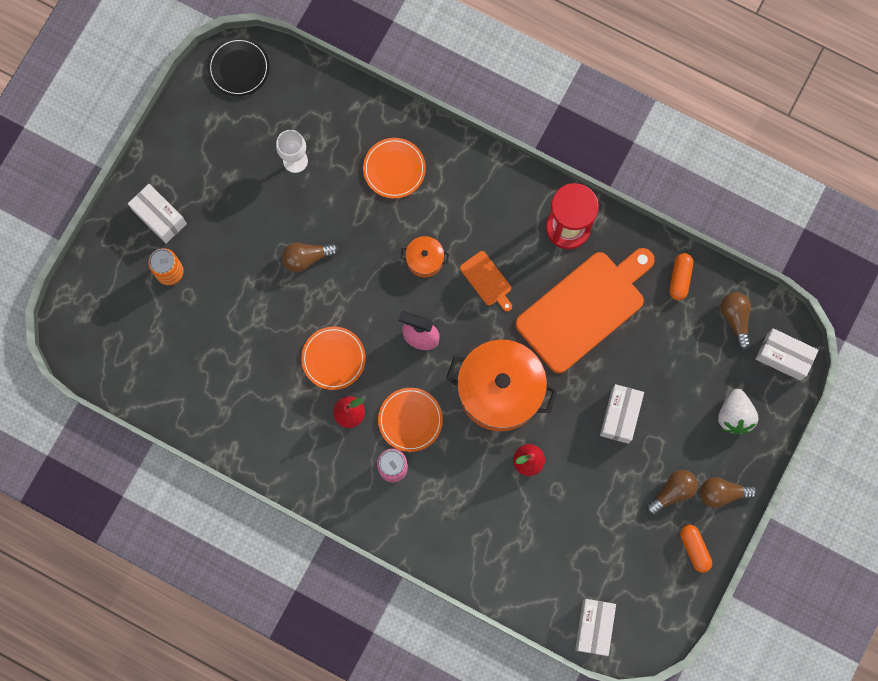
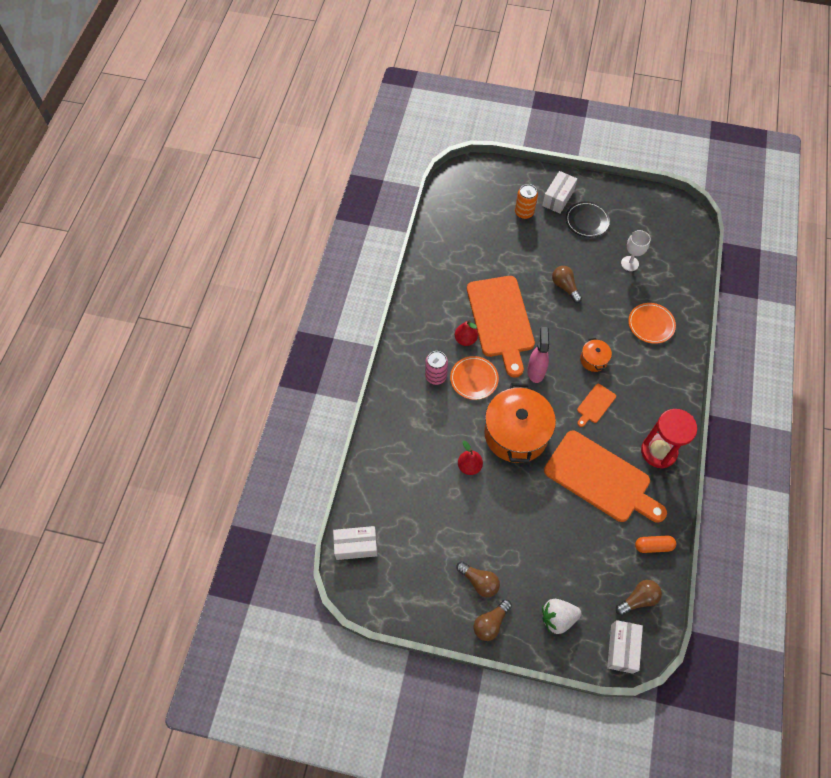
camera: 75 degrees right, 15 degrees down
(239, 68) = (678, 216): black plate -> black plate (587, 221)
(333, 358) = (501, 320): orange plate -> orange cutting board
(620, 416) = (526, 526): white box -> none
(694, 549) = (438, 611): orange capsule -> none
(722, 493) = (490, 623): brown light bulb -> brown light bulb turned 120 degrees counterclockwise

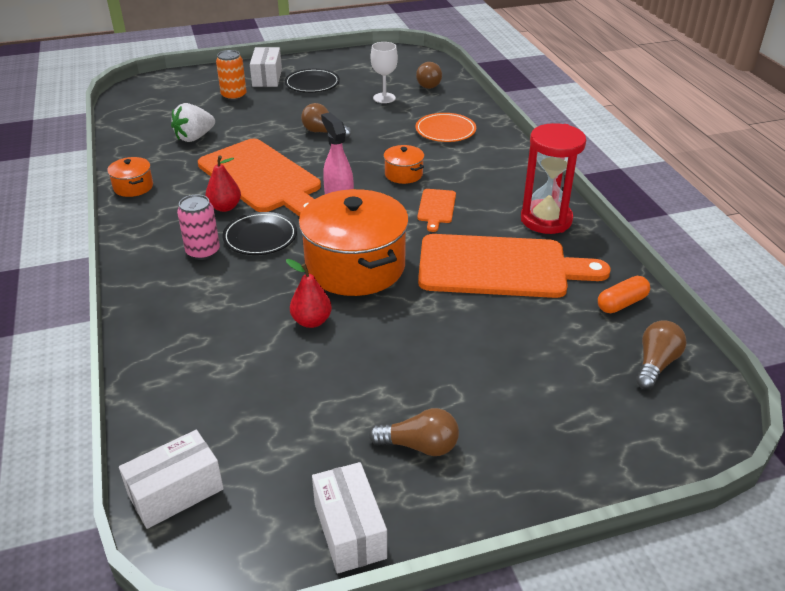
camera: 30 degrees left, 25 degrees down
(419, 291) = (133, 187): none -> orange pot
(474, 379) = (260, 237): orange plate -> black plate
(490, 623) = (476, 491): brown light bulb -> brown light bulb (430, 84)
(558, 618) = (570, 435): white strawberry -> white strawberry (194, 137)
(621, 648) = (688, 429): white box -> white box (349, 530)

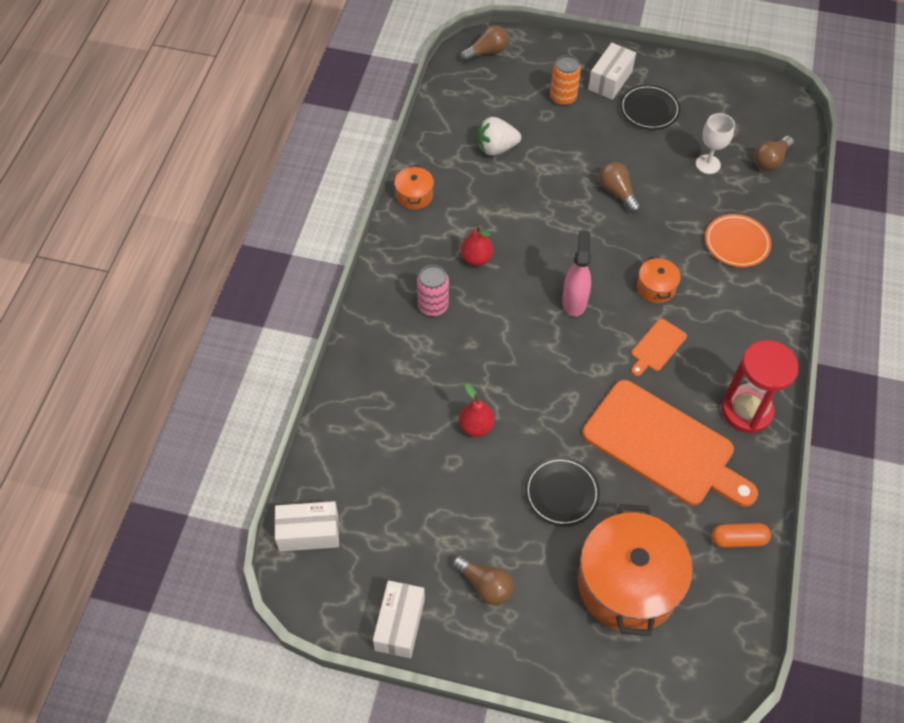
camera: 30 degrees right, 20 degrees up
(260, 237) = (486, 310): black plate -> black plate (561, 493)
(262, 178) = (527, 234): orange cutting board -> none
(355, 266) = (544, 384): orange pot -> orange pot (627, 584)
(655, 364) = (716, 613): brown light bulb -> brown light bulb (487, 52)

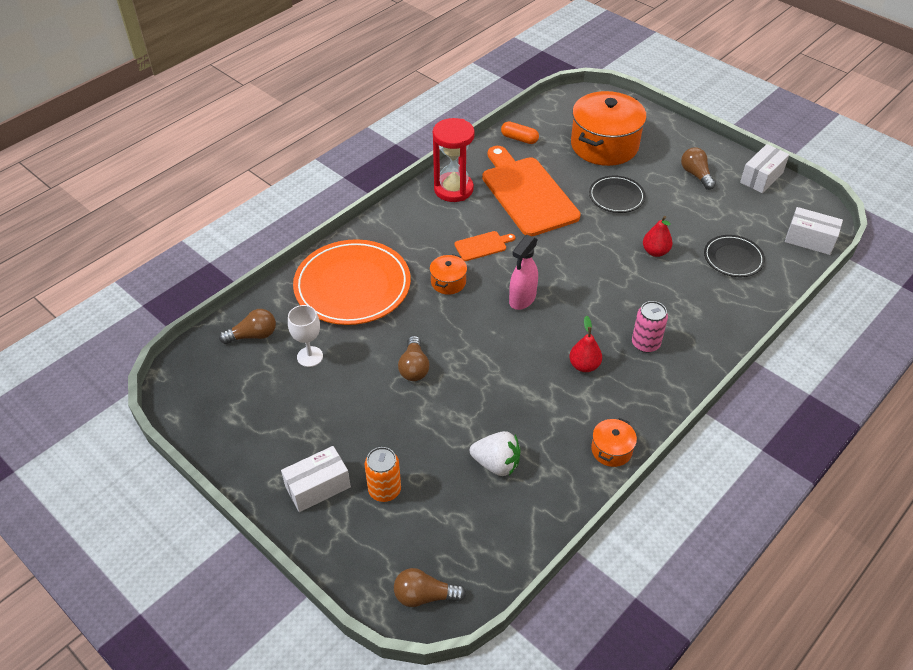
camera: 150 degrees left, 10 degrees down
(649, 109) = (310, 434): black plate -> black plate (733, 258)
(737, 243) = (352, 286): orange plate -> orange plate, size x1.90

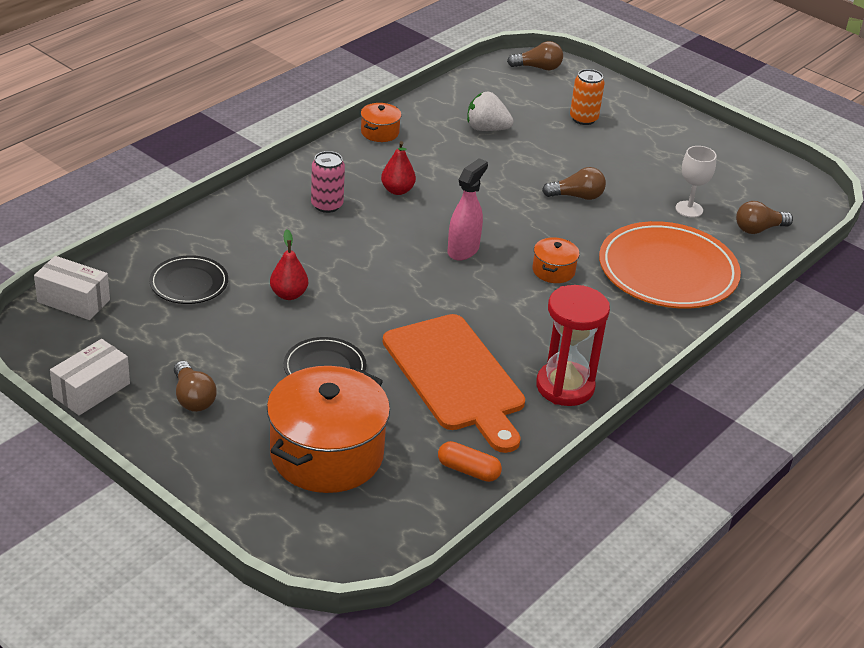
camera: 175 degrees right, 10 degrees down
(318, 487) = (642, 123): white box -> none
(414, 367) = (577, 196): brown light bulb -> brown light bulb turned 90 degrees clockwise
(482, 246) = (515, 310): orange cutting board -> none

